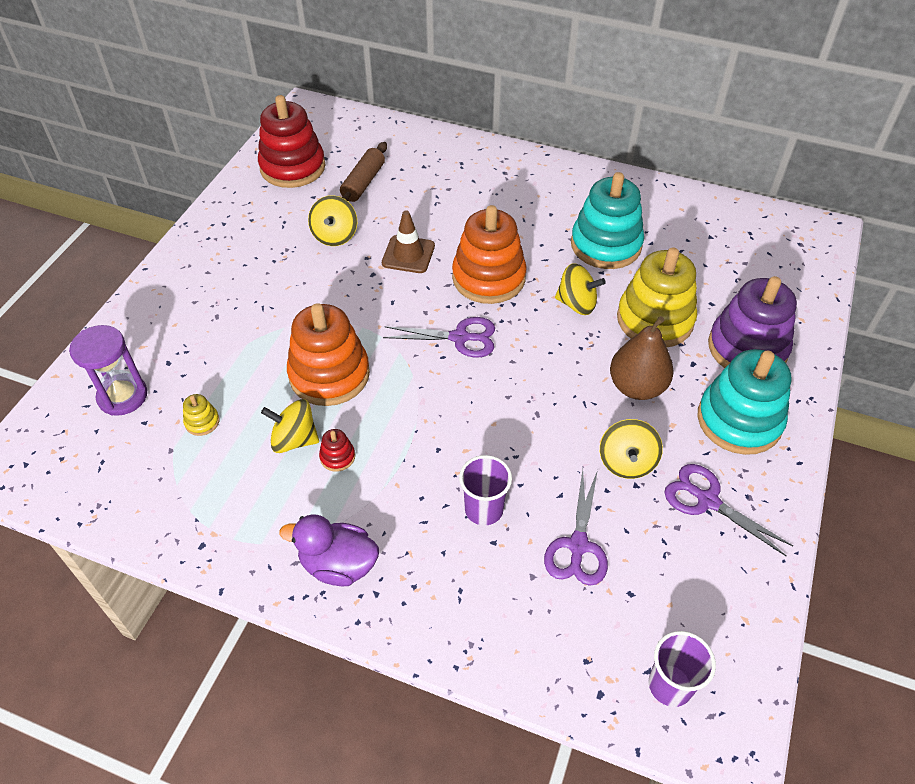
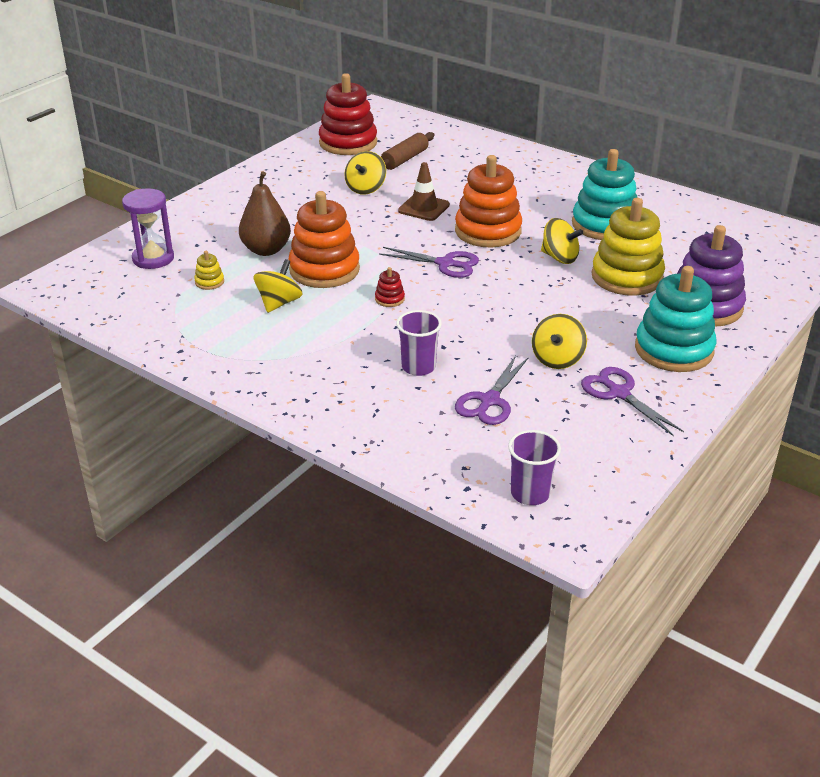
camera: 15 degrees right, 15 degrees down
(294, 439) = (279, 303): yellow spinning top -> yellow spinning top turned 90 degrees clockwise
(337, 457) = (310, 318): red stacking toy -> red stacking toy (389, 299)
(338, 565) = (283, 379): purple duck -> none
(637, 387) = (589, 316): brown pear -> brown pear (266, 250)

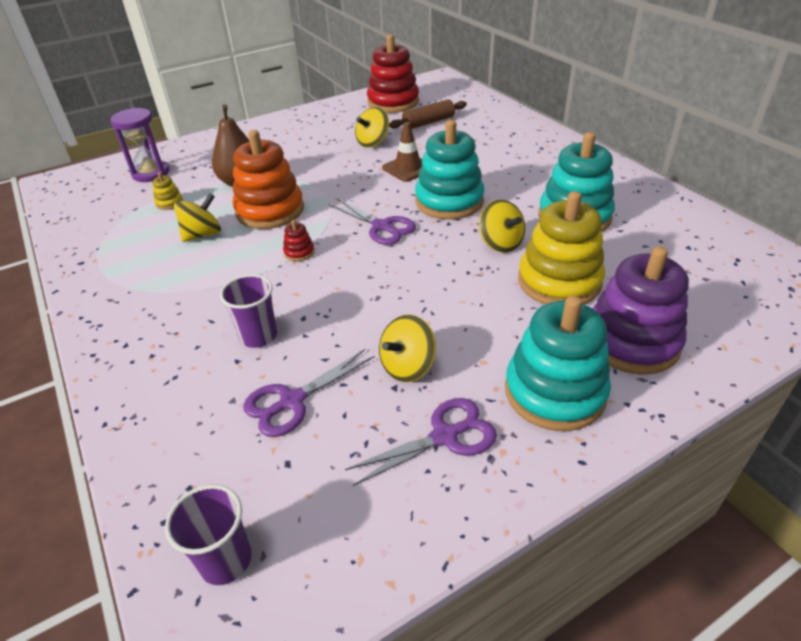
camera: 25 degrees right, 5 degrees up
(488, 231) = (449, 201): orange stacking toy -> turquoise stacking toy
(619, 393) = (445, 436): purple scissors -> purple scissors turned 75 degrees clockwise

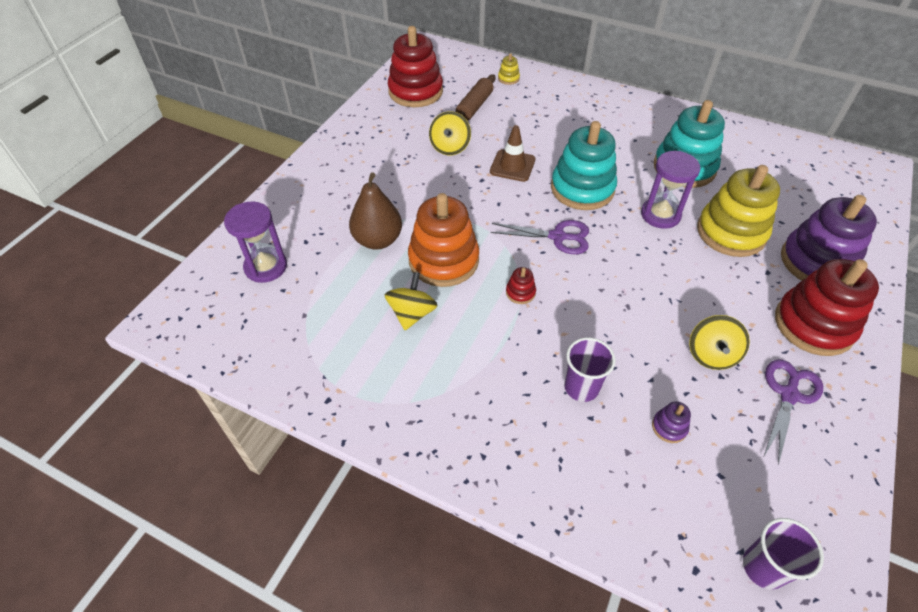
camera: 35 degrees left, 10 degrees up
(169, 202) = (332, 293): yellow stacking toy -> yellow stacking toy (508, 78)
(292, 401) = (669, 427): purple scissors -> purple stacking toy
(500, 243) = (660, 215): yellow spinning top -> purple hourglass
(554, 392) = (813, 325): turquoise stacking toy -> red stacking toy

